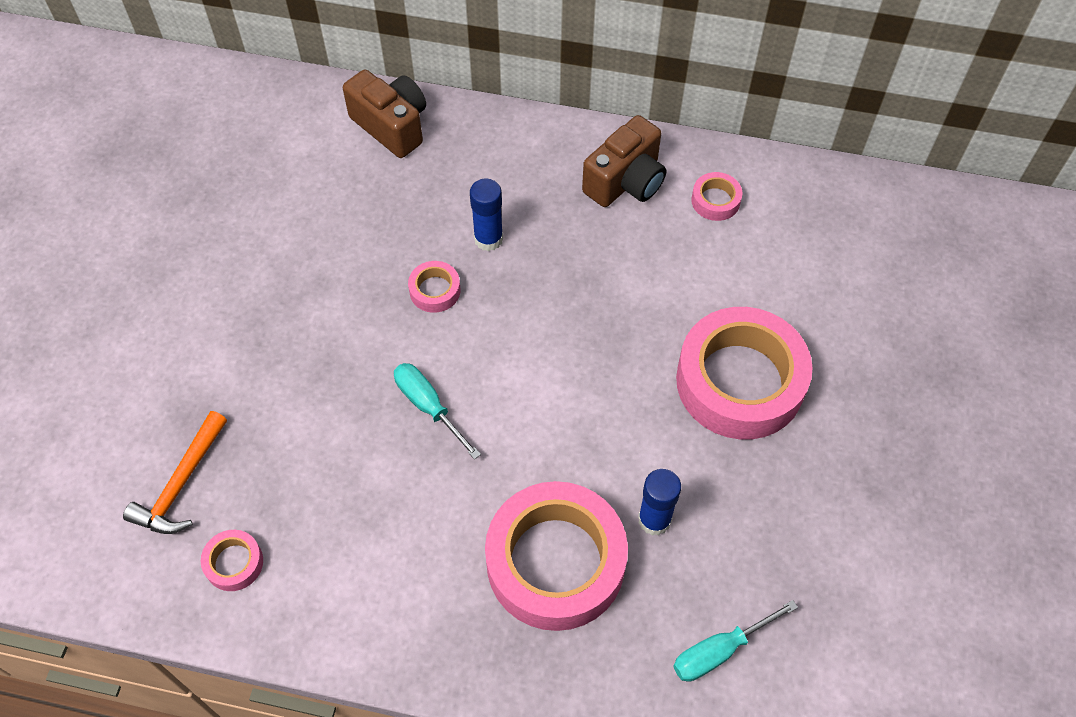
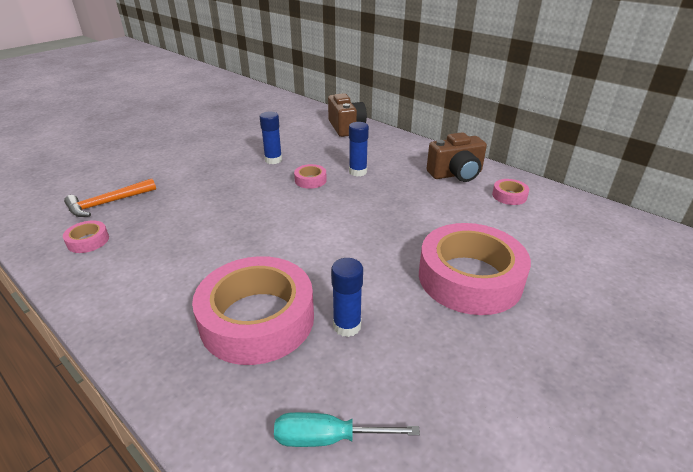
camera: 30 degrees right, 25 degrees down
(342, 268) = (273, 160): none -> blue glue stick
(429, 406) = (259, 219): turquoise screwdriver -> none

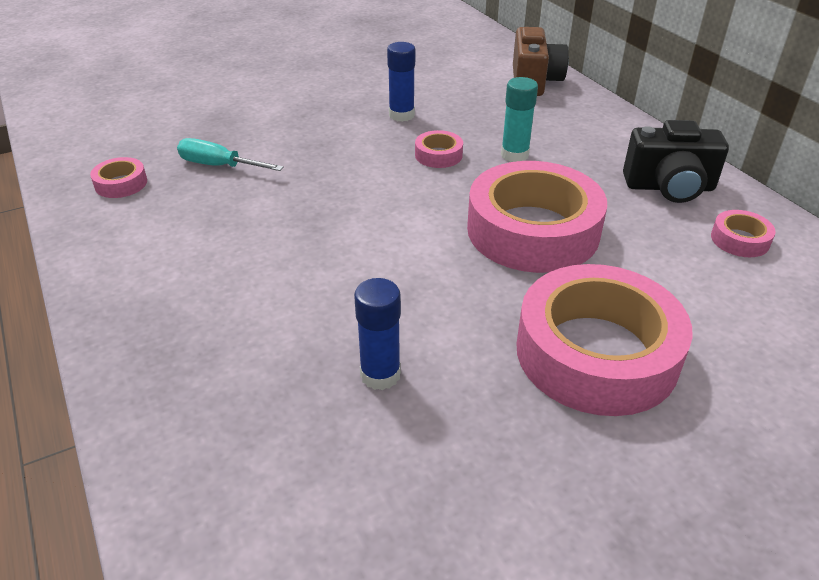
camera: 20 degrees right, 5 degrees up
(108, 203) = (164, 138): orange hammer -> none
(257, 319) = (270, 334): pink tape -> pink tape (533, 230)
(328, 438) = (281, 511): turquoise screwdriver -> turquoise screwdriver (219, 166)
(358, 172) = (514, 155): blue glue stick -> turquoise glue stick
(456, 174) = (669, 187): brown camera -> black camera

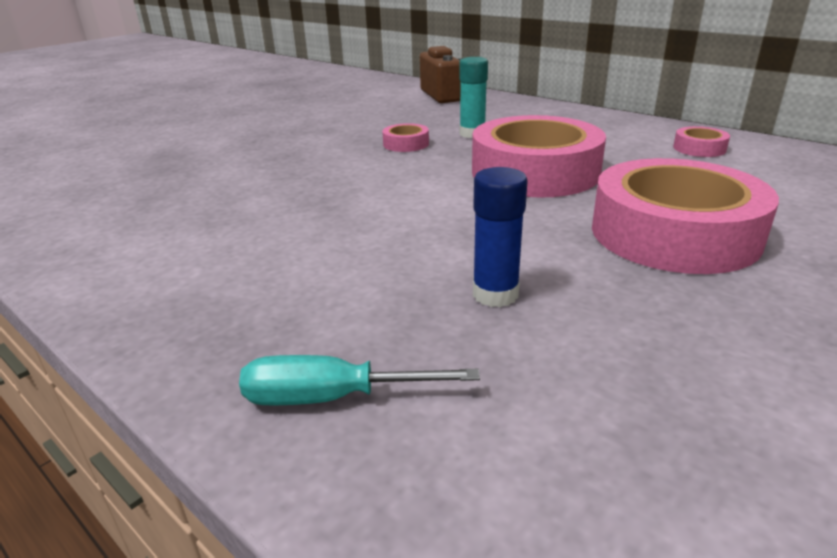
camera: 20 degrees left, 10 degrees down
(121, 184) = (80, 215): pink tape -> none
(219, 166) = (190, 184): turquoise screwdriver -> turquoise screwdriver (333, 398)
(401, 115) = (349, 127): blue glue stick -> none
(669, 187) = (614, 131): black camera -> none

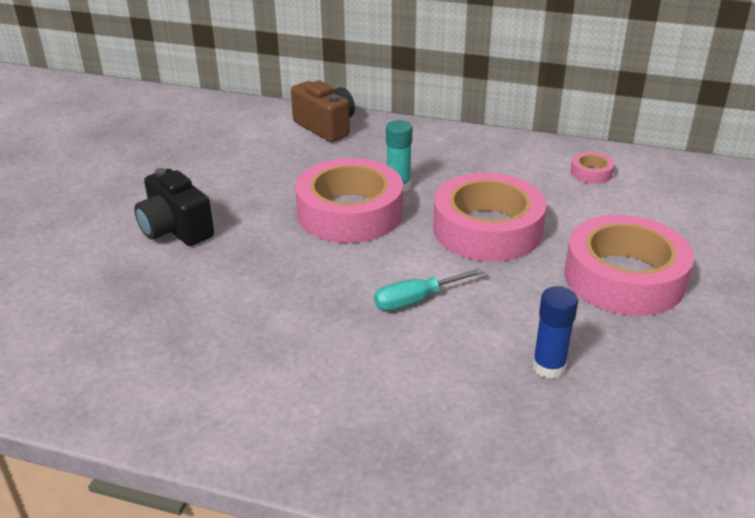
camera: 25 degrees left, 5 degrees up
(245, 135) = (175, 229): none -> black camera
(333, 398) = (515, 478): turquoise screwdriver -> turquoise screwdriver (417, 299)
(406, 144) = (350, 212): pink tape -> pink tape, size x2.40

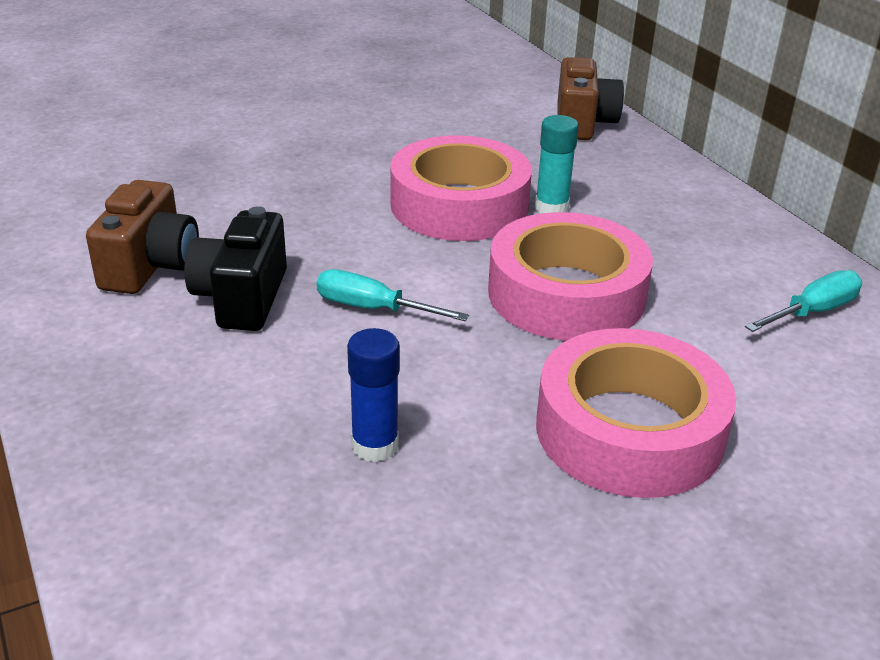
camera: 45 degrees right, 0 degrees up
(175, 229) = (295, 141): black camera -> black camera (242, 298)
(243, 365) = (150, 266): none -> brown camera
(591, 173) = (812, 312): pink tape -> turquoise screwdriver

